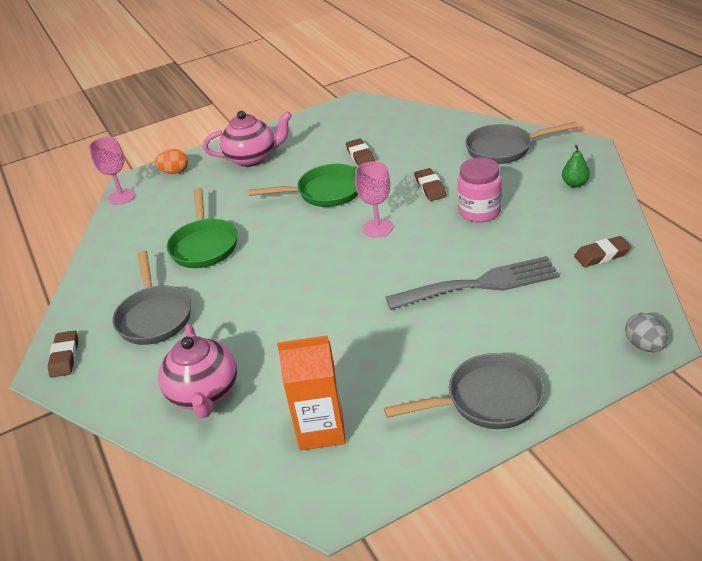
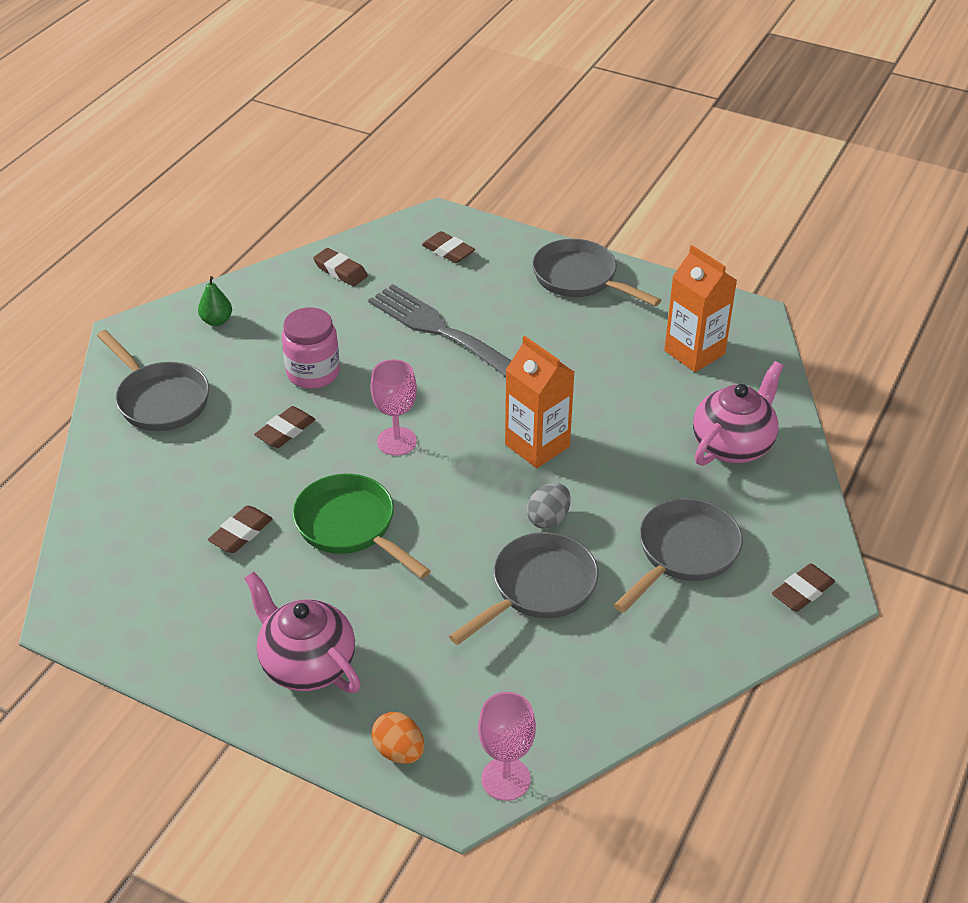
camera: 130 degrees left, 5 degrees up
(204, 245) = (538, 588): green pan -> grey pan
(311, 288) = (537, 445): none -> orange carton
(592, 326) = (448, 251): none -> brown eraser
(644, 345) = (451, 221): grey egg -> grey egg (548, 519)

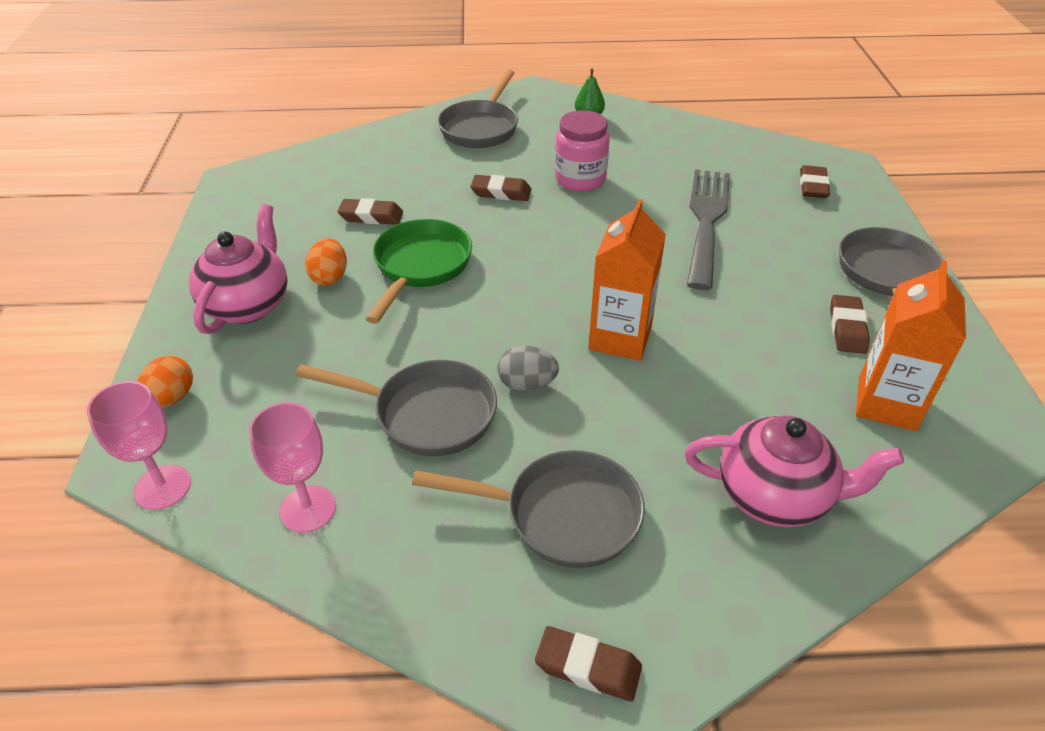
camera: 60 degrees right, 0 degrees up
(313, 593) = (329, 277): none -> orange egg
(340, 271) = (714, 145): brown eraser -> brown eraser (847, 328)
(396, 441) = (543, 251): pink goblet -> pink goblet (308, 509)

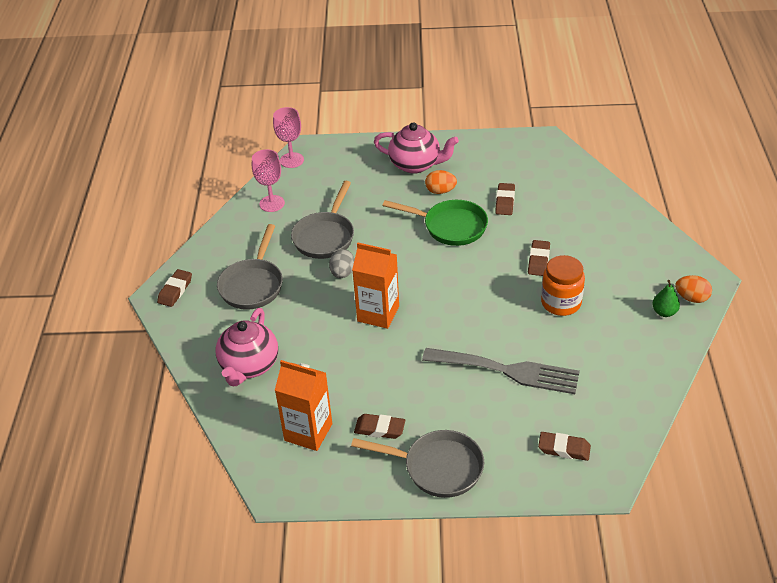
camera: 95 degrees right, 0 degrees up
(171, 398) = (346, 152): orange egg -> orange egg (691, 298)
(481, 128) = (633, 248): grey pan -> none
(580, 179) = (561, 303): pink jar -> orange jar

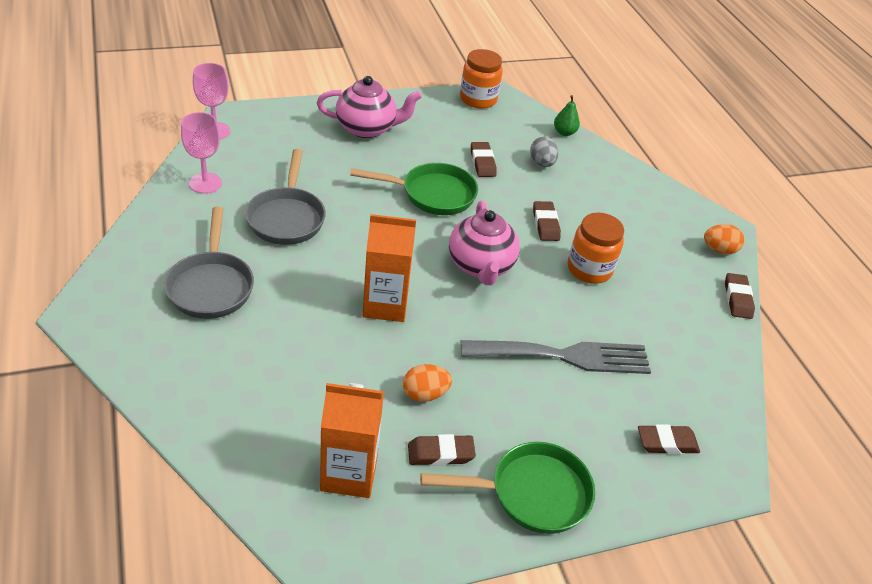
camera: 25 degrees left, 0 degrees up
(175, 290) = (104, 304): brown eraser -> brown eraser (737, 299)
(249, 366) = (239, 393): pink teapot -> pink teapot (480, 266)
(342, 273) = (323, 260): grey egg -> grey egg (542, 163)
(437, 467) = (531, 493): grey pan -> green pan
(440, 191) = (406, 156): orange egg -> orange egg (425, 394)
(524, 142) = (478, 99): none -> orange jar
(664, 312) = (699, 268): green pear -> green pear (564, 132)

